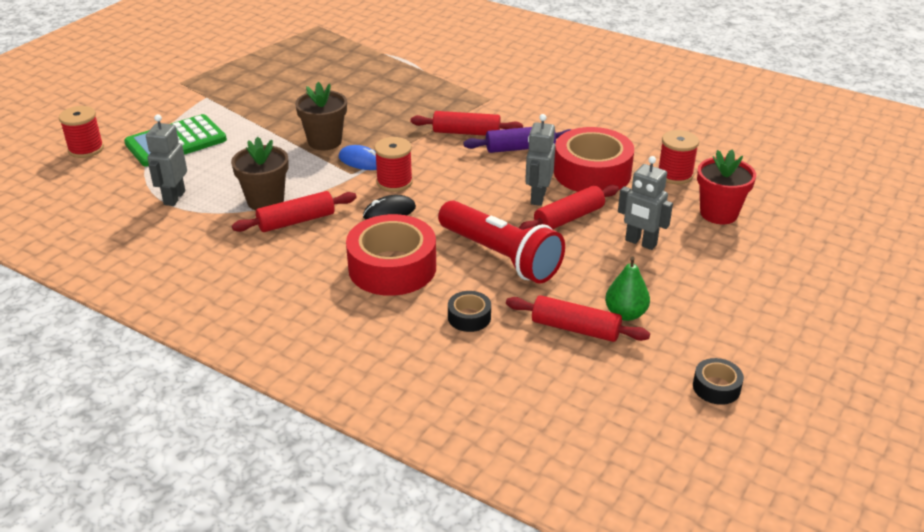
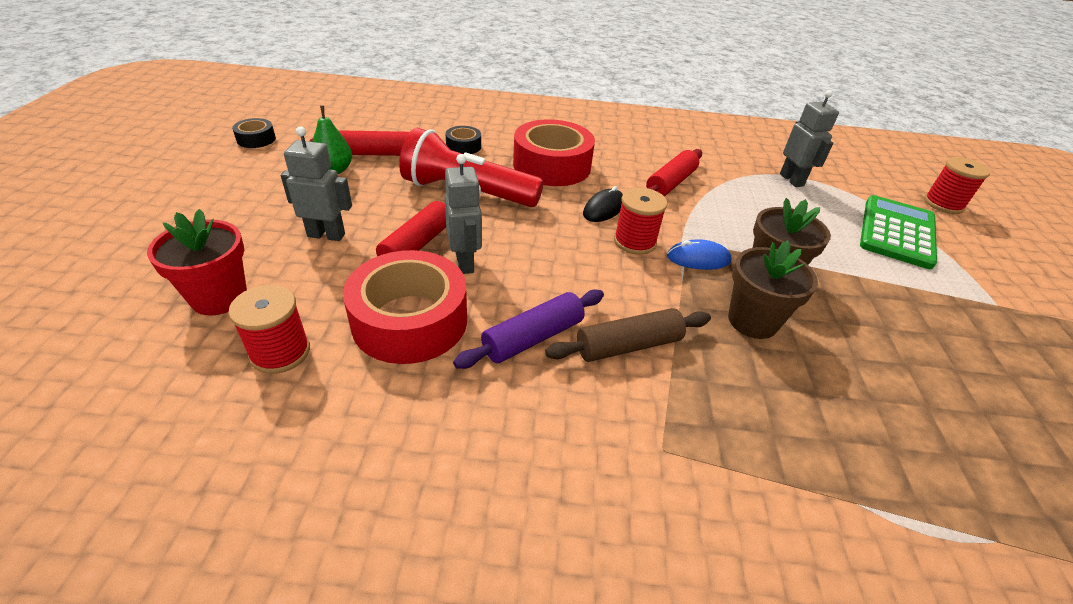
camera: 150 degrees right, 5 degrees up
(265, 201) = (721, 194): brown flower pot -> brown flower pot (752, 321)
(466, 132) = (628, 345): red rolling pin -> brown rolling pin

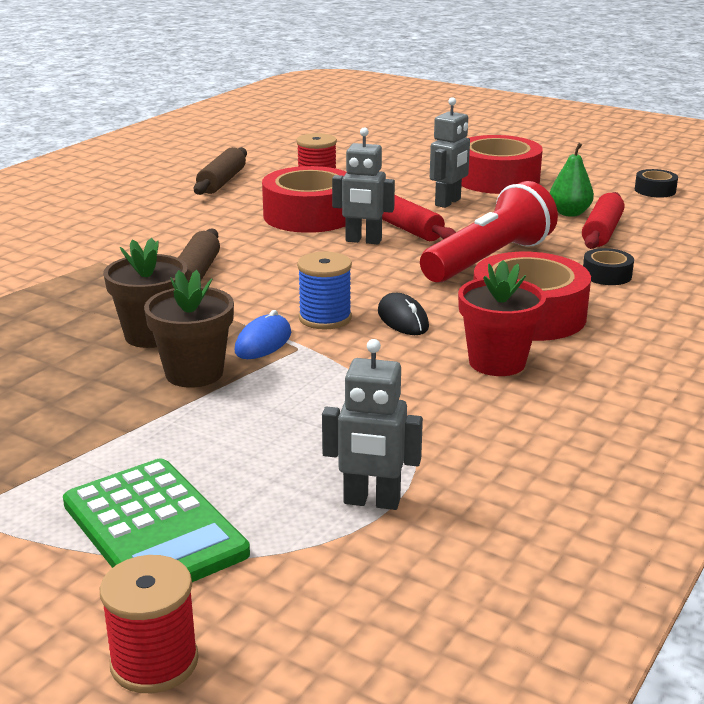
camera: 120 degrees right, 15 degrees down
(219, 297) = (391, 173): red flower pot -> red flower pot (497, 362)
(236, 218) = (497, 179): none -> red tape
(295, 468) = (222, 182): none -> brown rolling pin
(533, 338) = (245, 247): purple rolling pin -> none
(634, 242) = (325, 318): red spool -> blue spool
(670, 183) = (433, 382): red rolling pin -> none

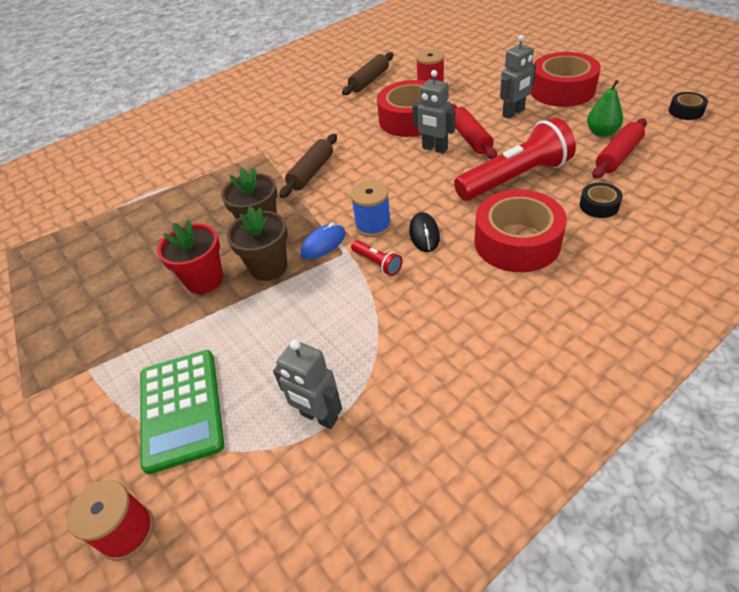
camera: 25 degrees right, 20 degrees up
(355, 352) = (377, 263): none -> red flashlight
(497, 362) = (469, 290): red flower pot -> red flower pot (204, 280)

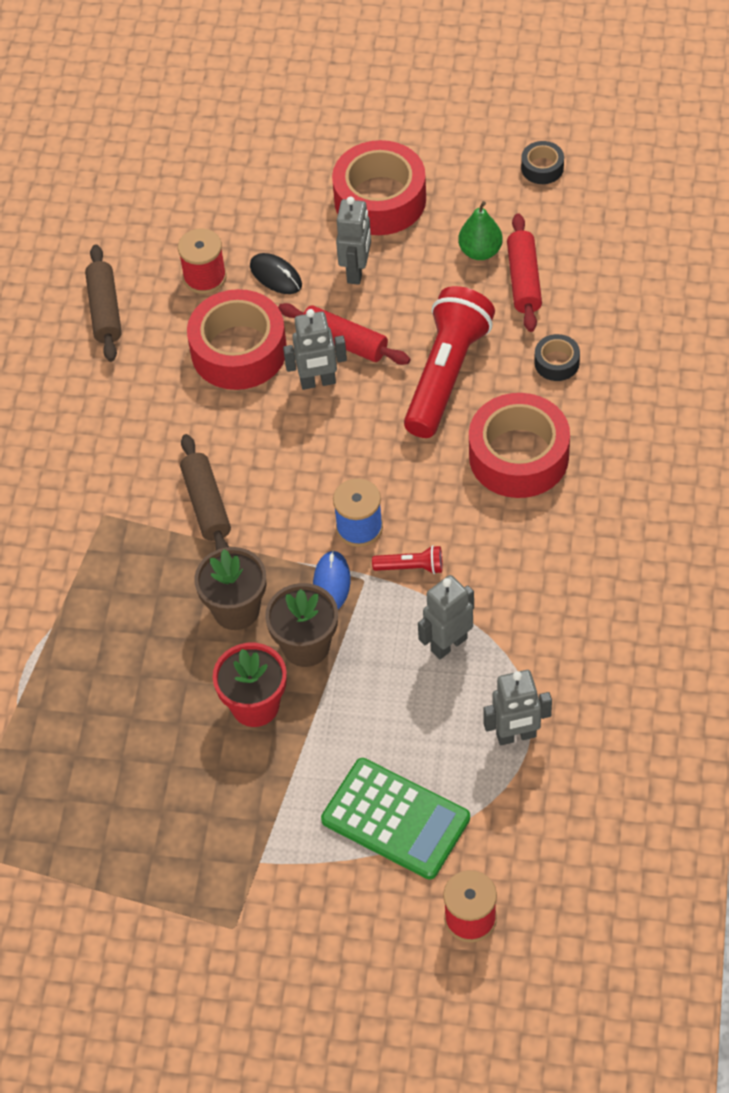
camera: 45 degrees left, 10 degrees up
(347, 322) = (448, 644): none -> grey robot
(424, 234) = (422, 504): black mouse -> black mouse (276, 276)

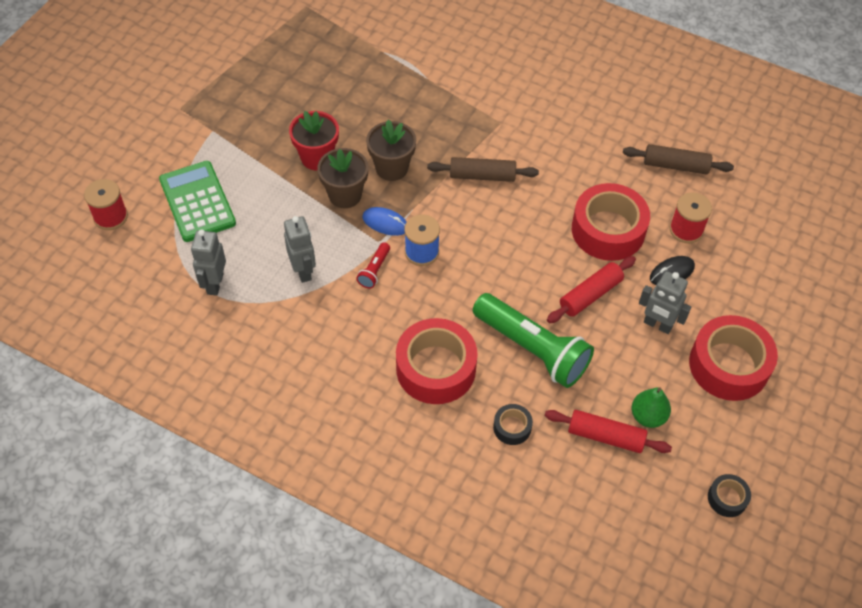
camera: 105 degrees right, 0 degrees up
(318, 382) = (559, 267): grey robot -> none
(395, 819) = (197, 202): green calculator -> green calculator turned 105 degrees clockwise
(446, 374) = (532, 349): red flashlight -> green flashlight

